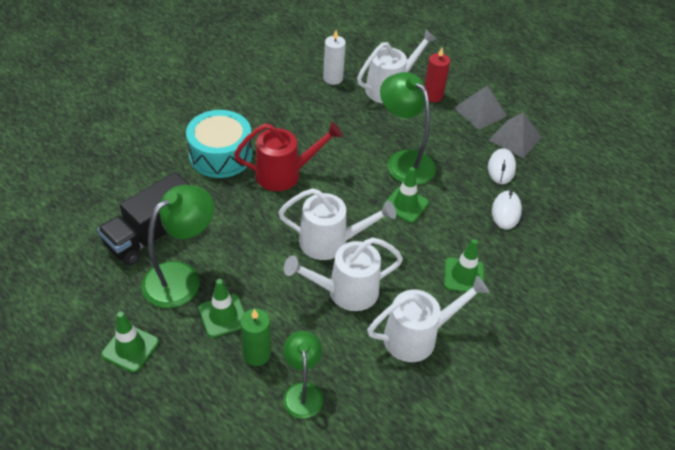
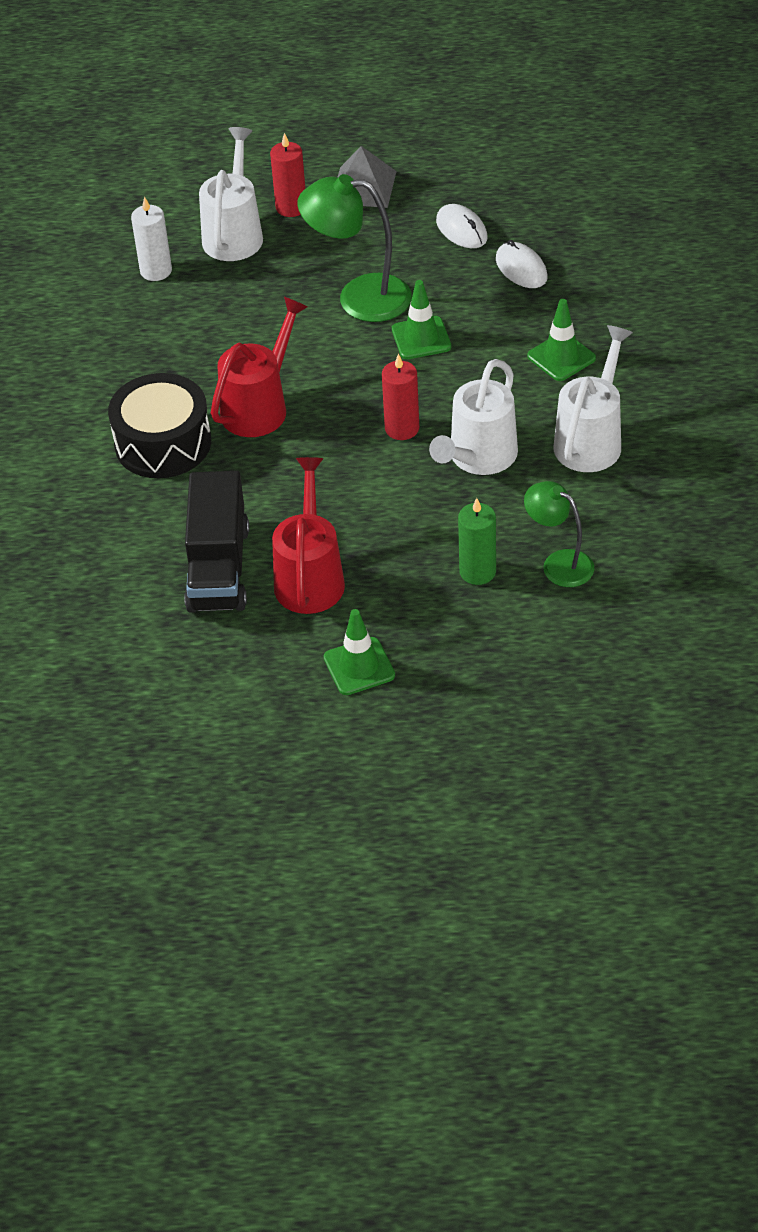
camera: 40 degrees left, 0 degrees up
(181, 277) = (310, 576): green lamp -> red watering can
(220, 155) = (163, 443): turquoise drum -> black drum
(223, 316) = (400, 571): green traffic cone -> none
(331, 242) = (402, 428): white watering can -> red candle
(515, 138) = (435, 189): grey pyramid -> none

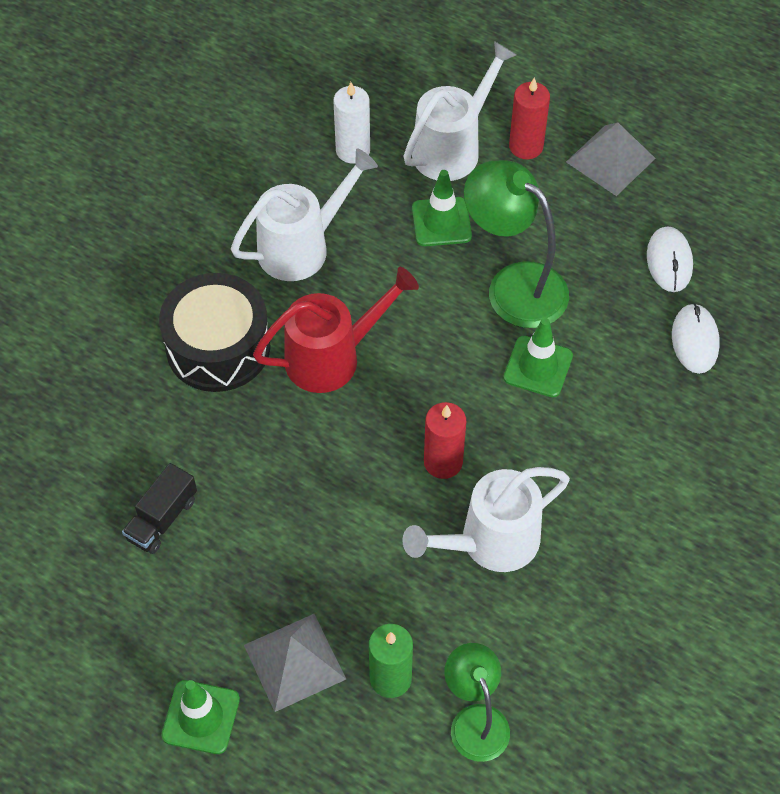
camera: 30 degrees right, 10 degrees up
(218, 568) = (162, 519): black truck -> black truck, size x0.55
(310, 576) = (234, 581): red watering can -> none
(398, 599) = (294, 662): none -> grey pyramid
(561, 357) = (658, 470): green traffic cone -> green traffic cone (441, 222)
(591, 439) = (616, 588): white watering can -> white watering can (302, 246)

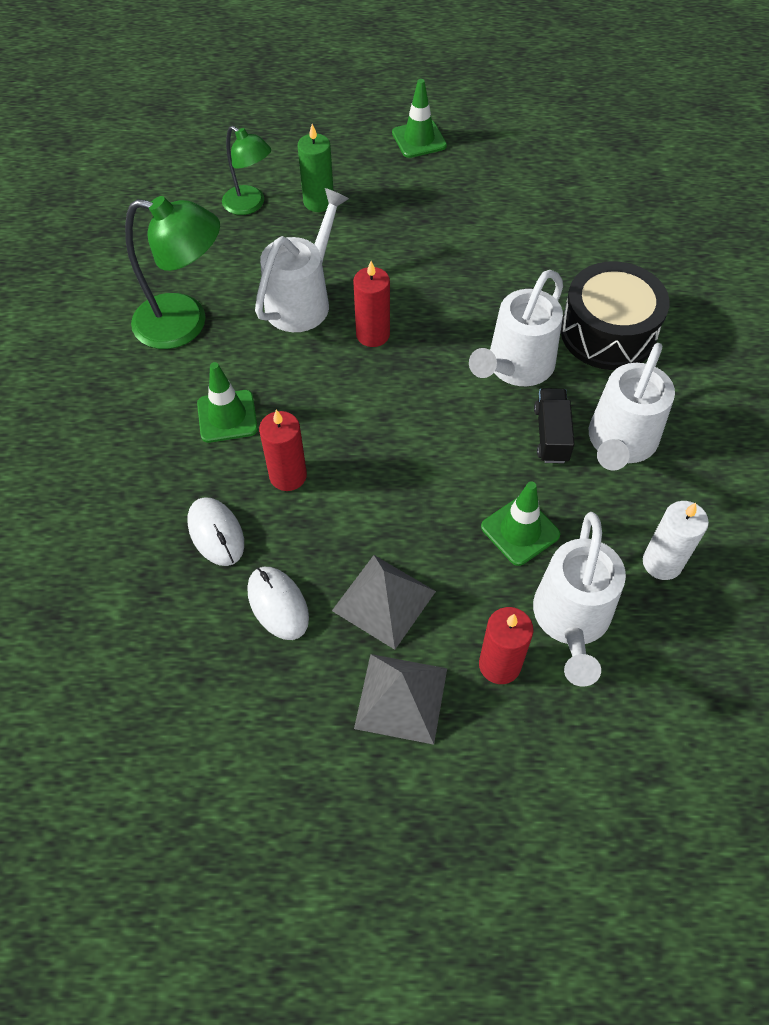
camera: 150 degrees right, 0 degrees up
(162, 519) = (537, 215): black truck -> black truck (551, 435)
(294, 662) = (385, 184): grey pyramid -> grey pyramid (384, 600)
(333, 356) = (515, 368): red watering can -> white watering can
(513, 285) = (411, 502): green lamp -> green lamp (185, 323)
(538, 367) = (344, 440): green traffic cone -> green traffic cone (227, 416)
(607, 359) = (288, 476): none -> red candle

